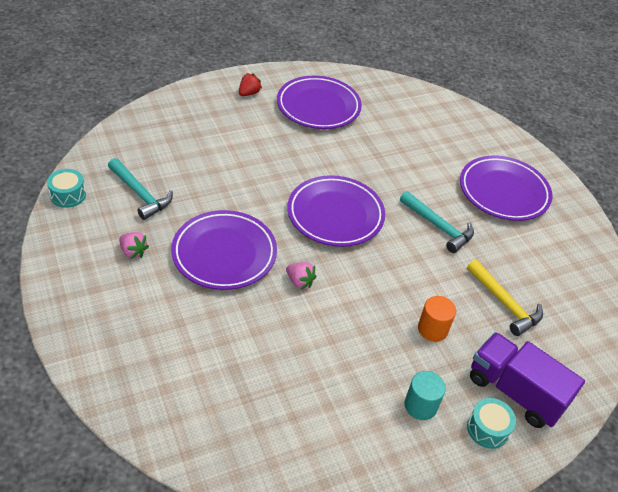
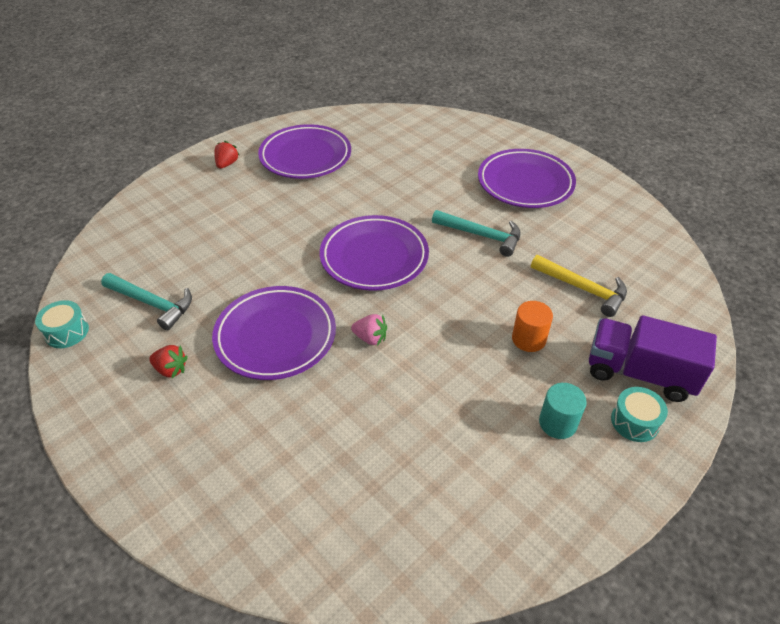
camera: 15 degrees left, 0 degrees up
(133, 252) = (171, 369): pink strawberry -> red strawberry

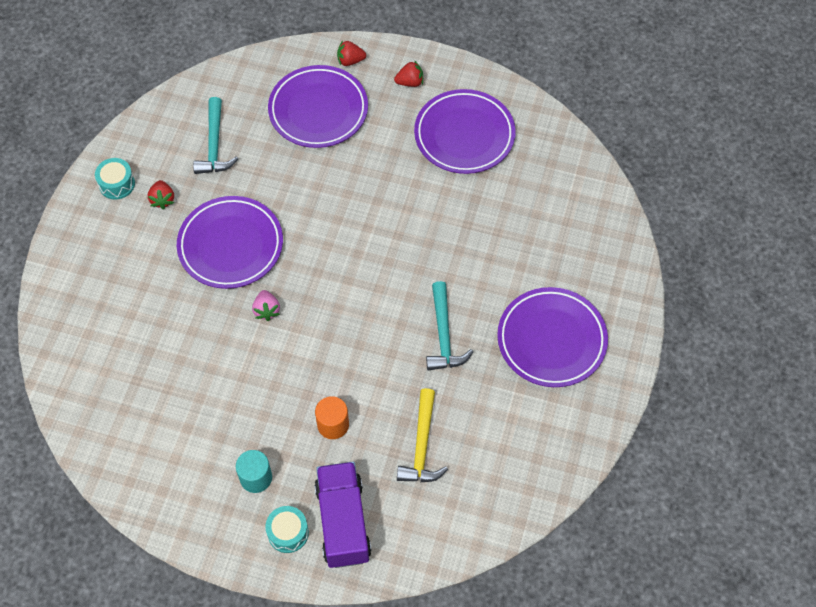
camera: 60 degrees right, 15 degrees up
(67, 332) = (158, 113): turquoise drum -> turquoise drum (117, 184)
(168, 186) = (350, 61): none -> red strawberry
(374, 257) = (360, 265): purple plate -> purple plate (318, 110)

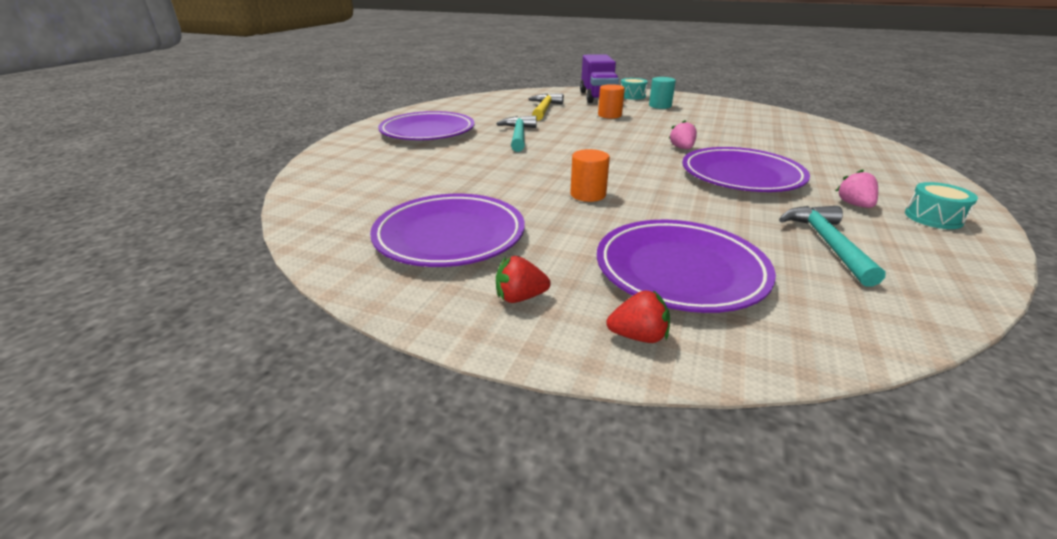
camera: 175 degrees left, 30 degrees down
(162, 200) = (854, 205): red strawberry -> pink strawberry
(369, 201) = (588, 194): none -> orange cylinder

